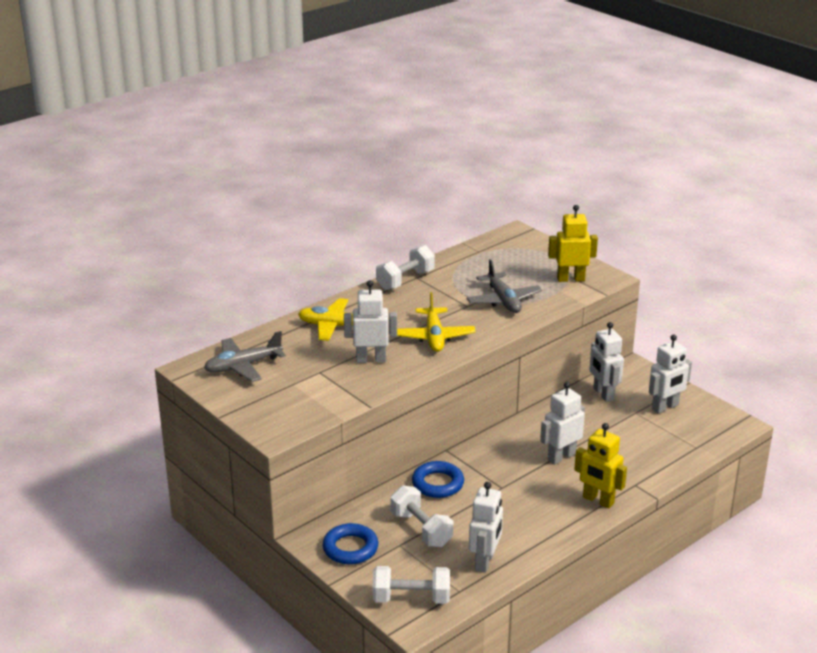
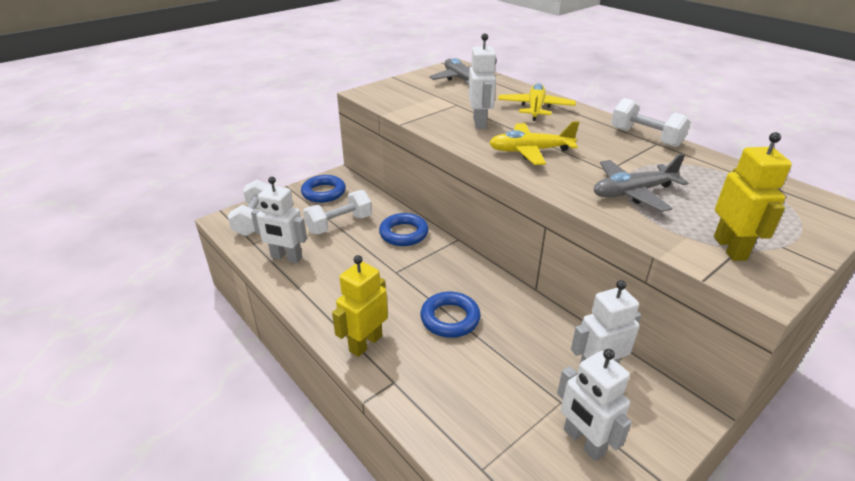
camera: 90 degrees right, 5 degrees up
(561, 457) = (450, 318): white robot -> blue ring

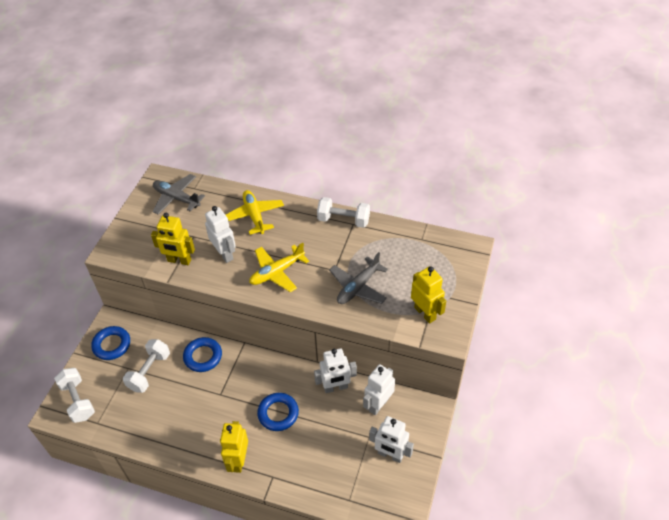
camera: 30 degrees left, 15 degrees up
(286, 257) = (133, 423): white robot -> white robot (335, 387)
(427, 114) = (179, 261): none -> yellow robot

